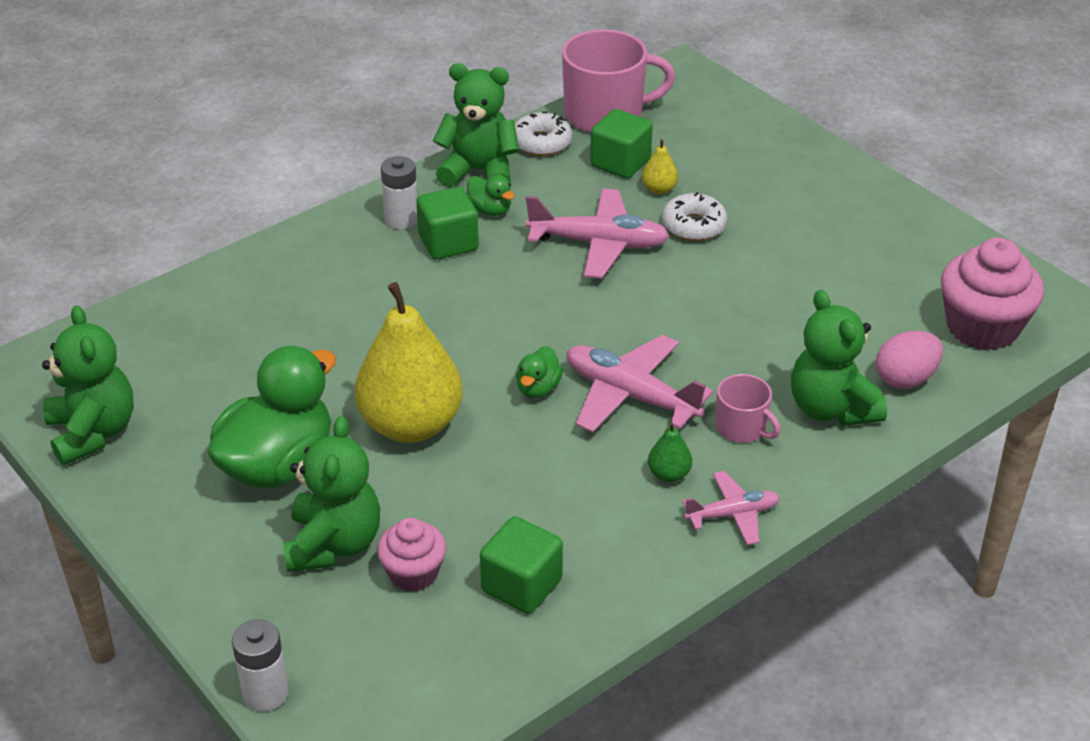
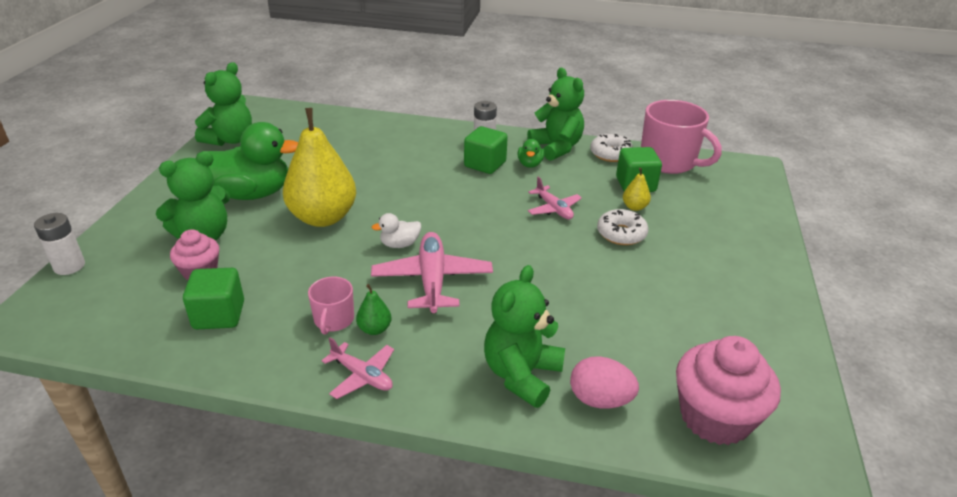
camera: 50 degrees right, 5 degrees down
(538, 388) = (399, 244): green duck -> white duck
(599, 244) = (553, 209): pink plane -> pink plane, size x0.58
(742, 428) = (454, 341): pink mug -> pink mug (334, 320)

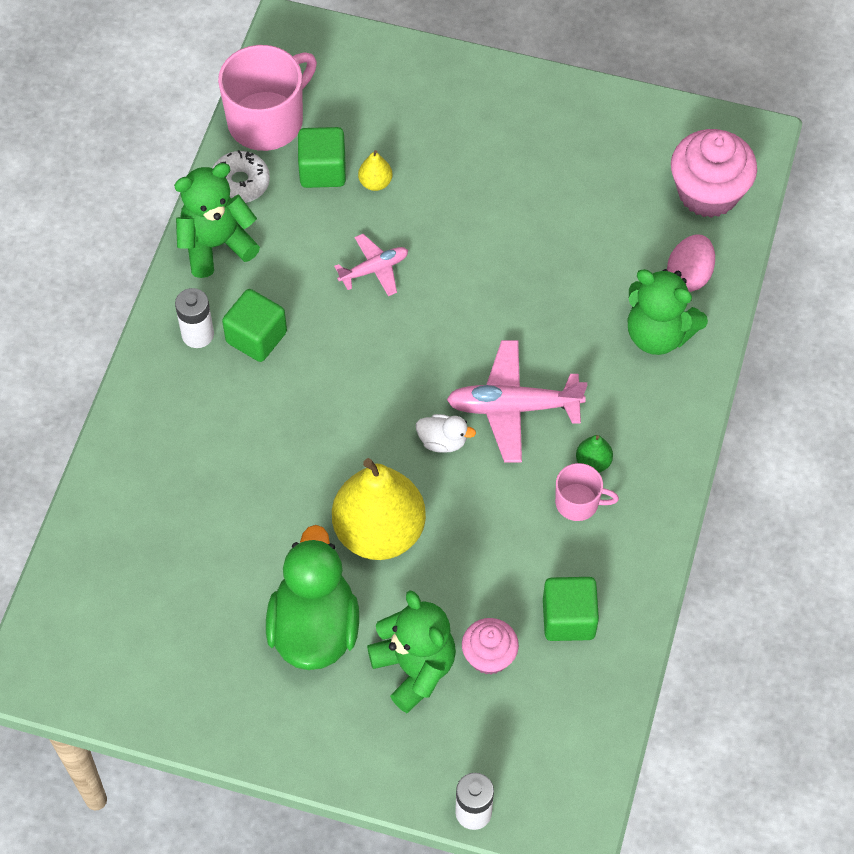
camera: 85 degrees left, 25 degrees up
(230, 140) = (148, 688): green teddy bear -> none
(362, 376) = (660, 470): pink plane -> none
(399, 244) = (442, 441): white duck -> white duck turned 60 degrees counterclockwise
(530, 164) = (260, 283): green duck -> none
(621, 234) = (431, 208): white donut -> none

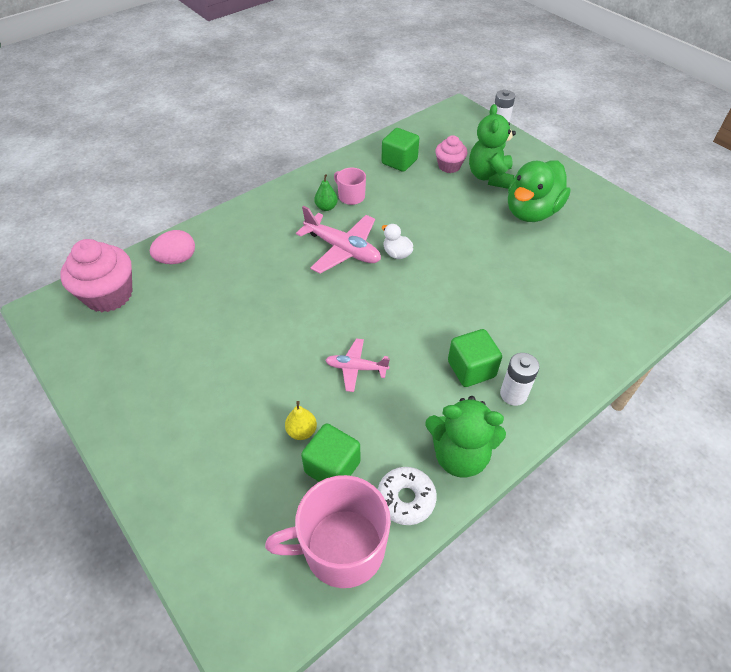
camera: 145 degrees left, 10 degrees down
(379, 531) = (466, 232): yellow pear -> none
(658, 334) = (228, 242): green teddy bear -> none

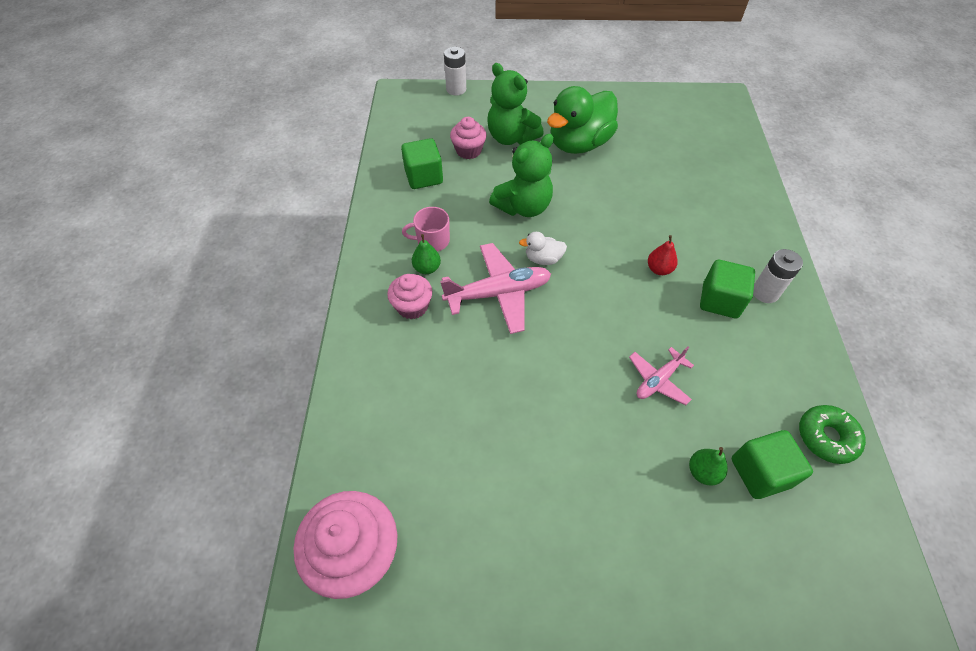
camera: 50 degrees left, 5 degrees up
(177, 259) = (368, 446): pink egg -> none
(290, 219) = (412, 306): none -> pink cupcake
(302, 431) = (703, 472): yellow pear -> green pear
(342, 548) = (851, 520): pink mug -> none
(406, 499) = (826, 437): white donut -> green donut
(459, 455) = (804, 369): green teddy bear -> green teddy bear (523, 207)
(460, 318) = (659, 269): none -> red pear
(531, 212) = (579, 144): green duck -> green duck turned 60 degrees clockwise

